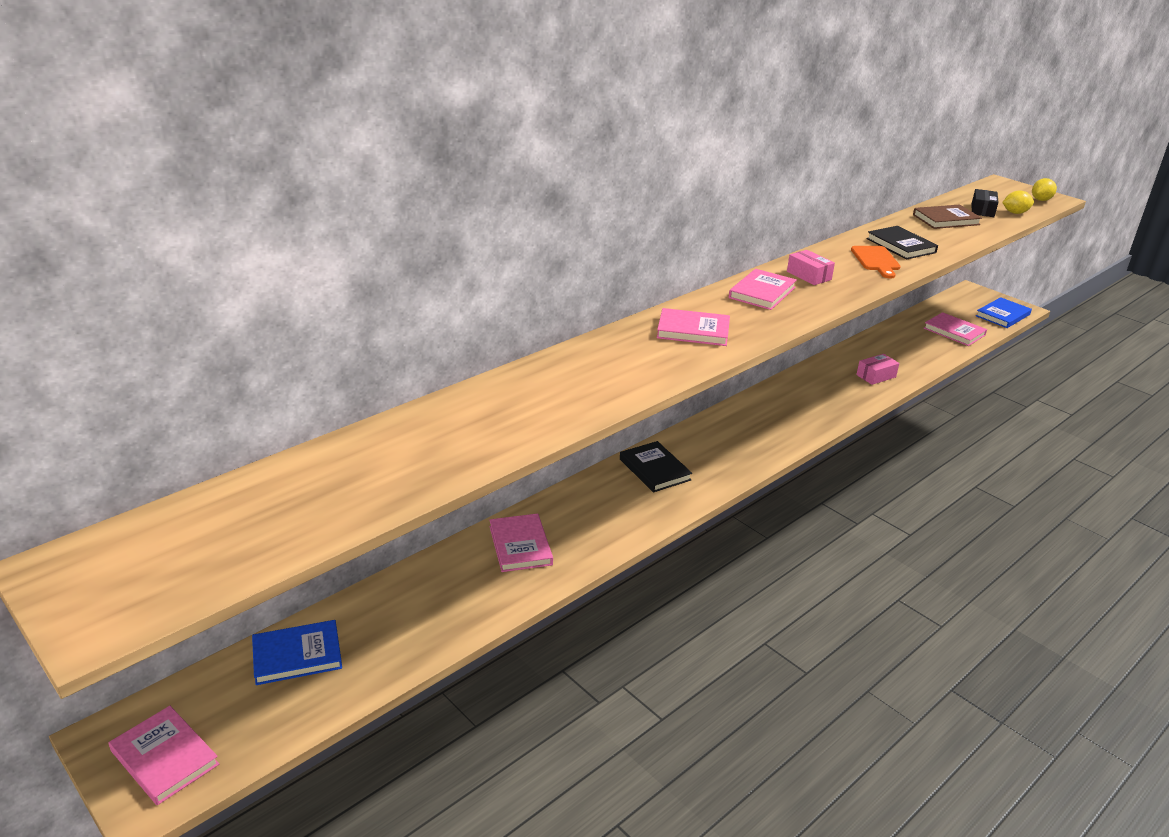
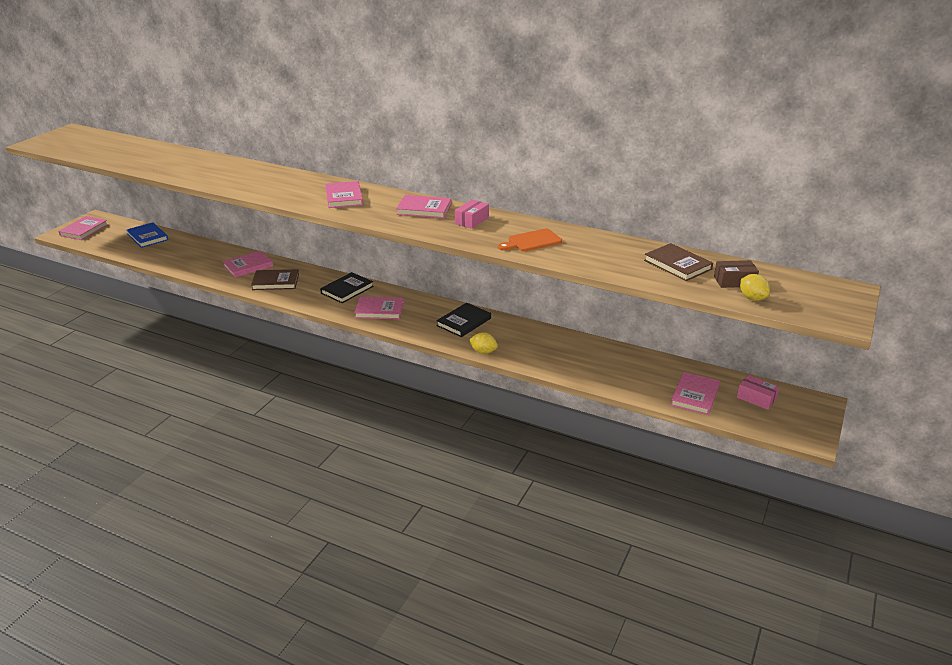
camera: 70 degrees right, 0 degrees up
(593, 526) = (275, 282): none -> brown book
(724, 456) = (379, 310): none -> pink book
(876, 376) = (555, 359): pink box -> pink box (756, 398)
(901, 246) = (579, 249): black book -> black book (464, 322)
(982, 210) = (734, 281): black box -> brown box
(1003, 315) = (775, 425): blue book -> none
(1040, 200) = (823, 312): yellow lemon -> yellow lemon (483, 352)

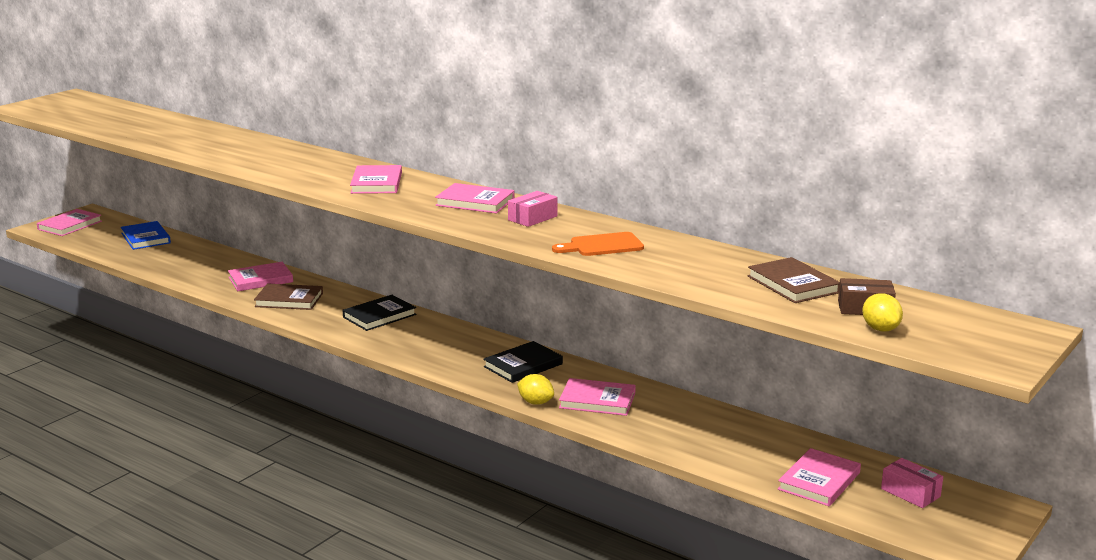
camera: 10 degrees right, 10 degrees down
(379, 310) = (413, 342): pink book -> pink book (597, 400)

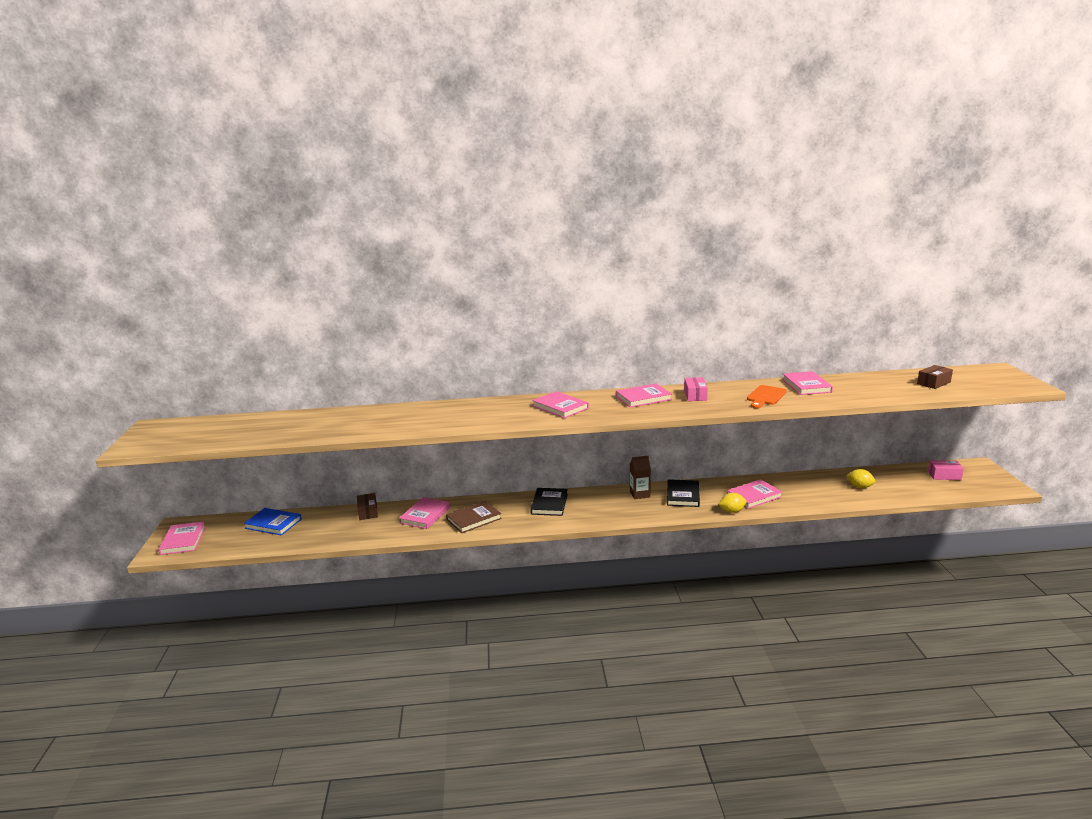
camera: 40 degrees left, 0 degrees up
(226, 258) = (368, 512): none -> brown box
(482, 345) = (639, 494): none -> brown carton
(793, 284) = (883, 383): brown book -> none
(819, 481) = (910, 487): pink book -> pink book (806, 385)
(880, 329) = (963, 389): yellow lemon -> yellow lemon (859, 487)

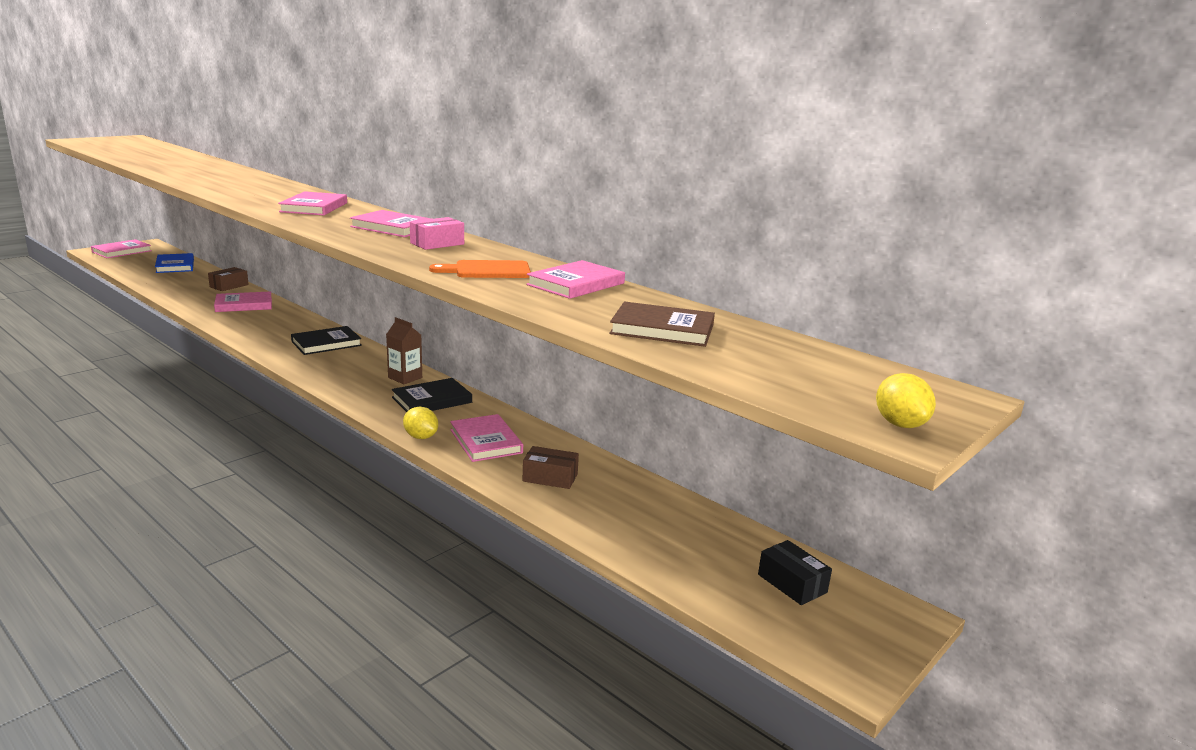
camera: 45 degrees right, 0 degrees up
(473, 519) = (255, 323): brown book -> brown book (662, 329)
(754, 496) = (486, 441): pink book -> pink book turned 45 degrees clockwise
(859, 487) = (626, 511): yellow lemon -> yellow lemon (900, 424)
(933, 383) = (748, 353): brown box -> brown box (550, 477)
(944, 475) = (792, 583): pink box -> black box

